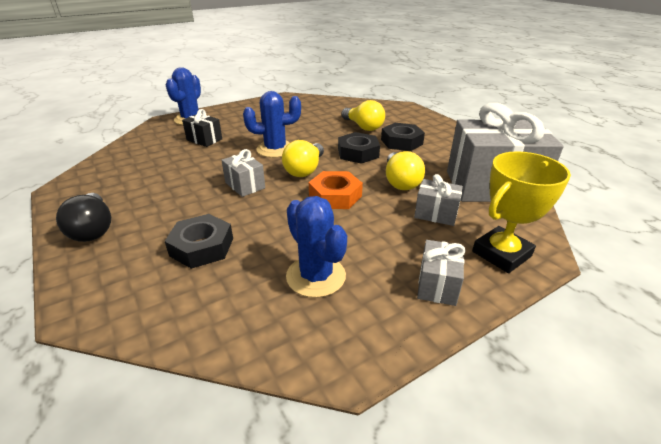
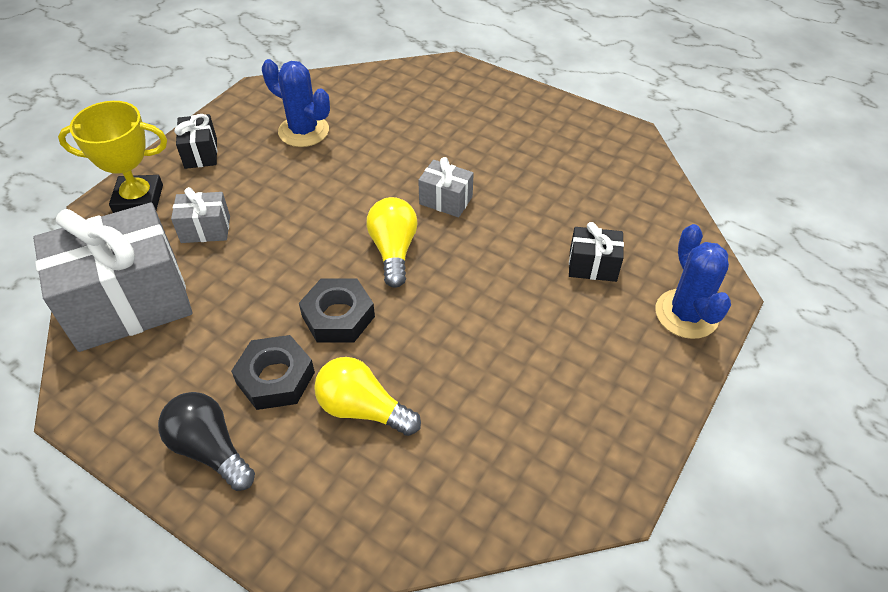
camera: 155 degrees right, 15 degrees up
(93, 229) = (529, 110): black light bulb -> black light bulb (210, 449)
(202, 247) = (417, 124): black nut -> none
(275, 149) = (467, 280): blue cactus -> none
(335, 196) = (330, 219): orange nut -> none
(400, 182) = (256, 270): yellow light bulb -> none
(437, 285) = (201, 153): grey gift -> black gift
(501, 254) = (139, 199): yellow trophy -> yellow trophy turned 60 degrees clockwise

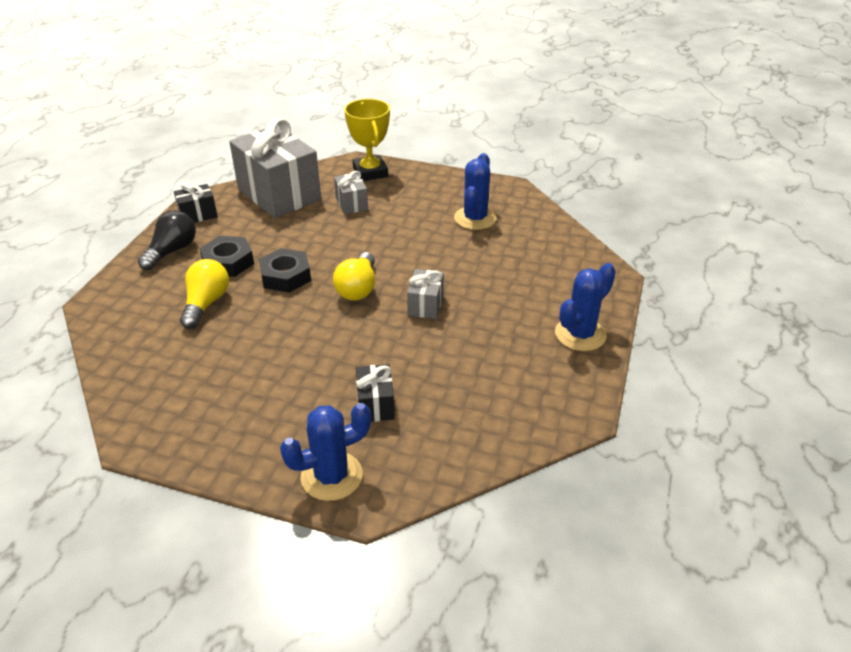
camera: 75 degrees right, 10 degrees down
(201, 153) = (427, 182): black gift -> black gift (198, 215)
(393, 250) = (358, 288): yellow light bulb -> yellow light bulb turned 120 degrees clockwise
(527, 108) = (580, 334): none -> blue cactus

